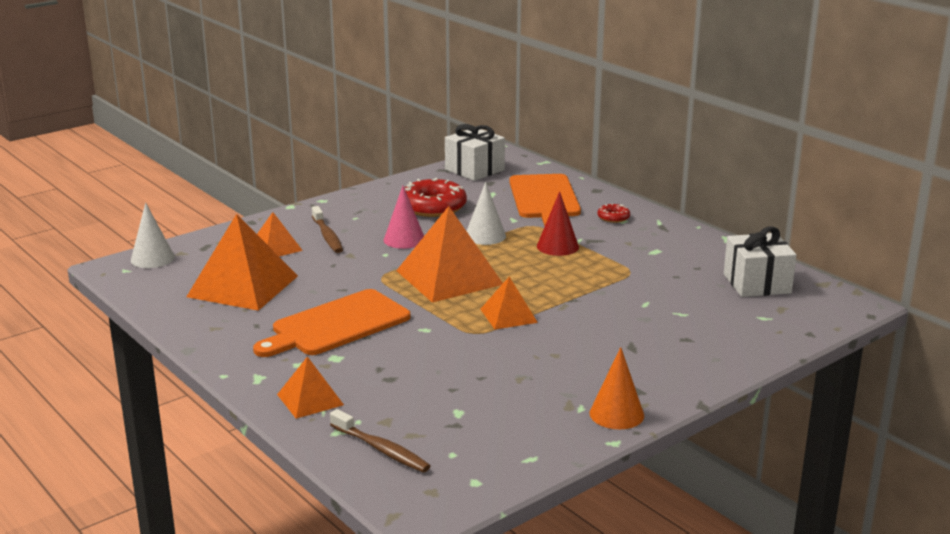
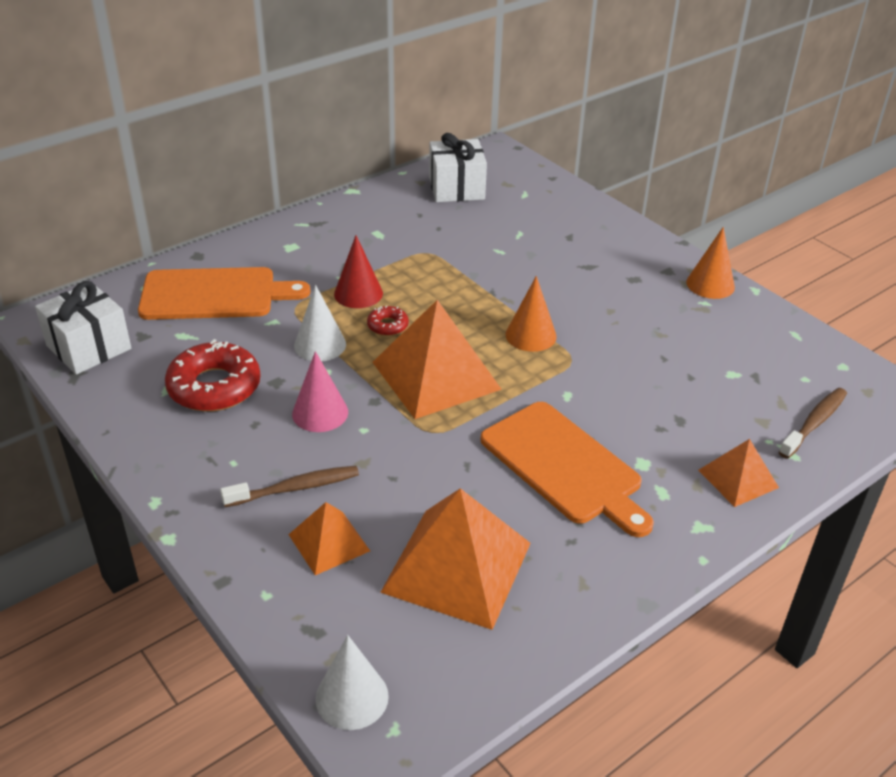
camera: 90 degrees left, 15 degrees up
(508, 315) = (531, 335): orange pyramid -> orange cone
(613, 217) = (284, 251): red donut -> red donut (388, 325)

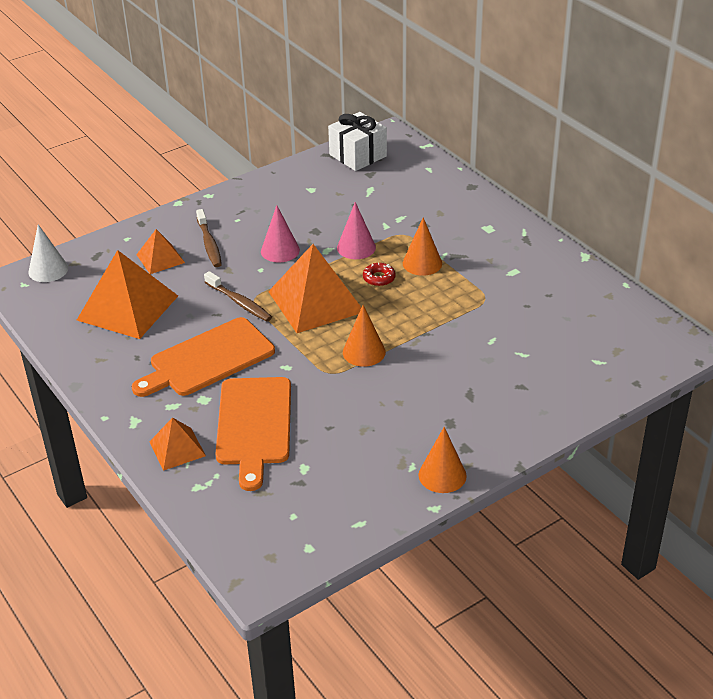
camera: 95 degrees right, 0 degrees up
(214, 294) = (419, 198): orange cutting board -> orange cutting board (254, 425)
(214, 387) = (312, 206): red donut -> none
(320, 345) = (356, 247): white cone -> pink cone
(358, 293) = (422, 263): red cone -> orange cone
(456, 188) = (601, 317): white gift -> none
(814, 423) = (233, 508): brown toothbrush -> brown toothbrush (239, 302)

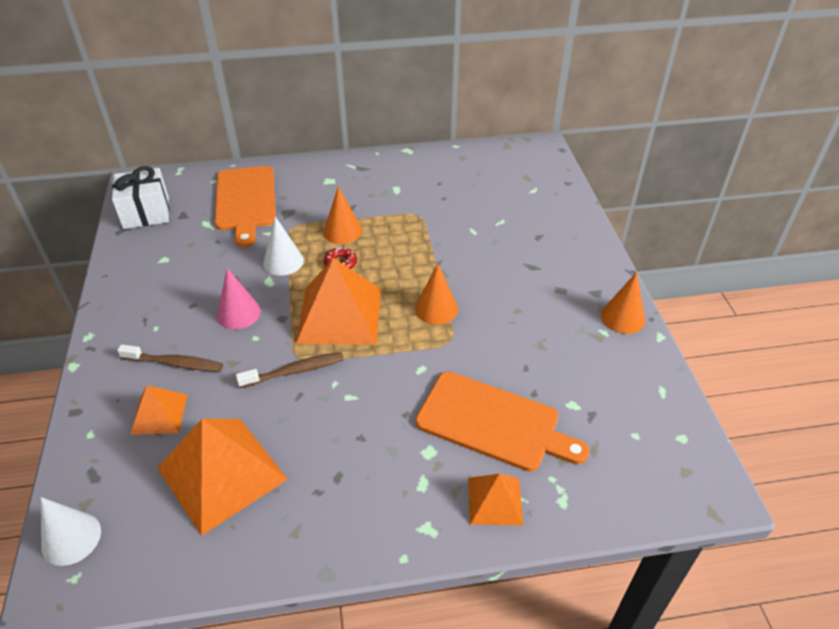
camera: 65 degrees left, 5 degrees up
(208, 359) = (367, 427): orange cutting board -> orange cutting board (245, 201)
(356, 247) = (283, 261): pink cone -> white cone

